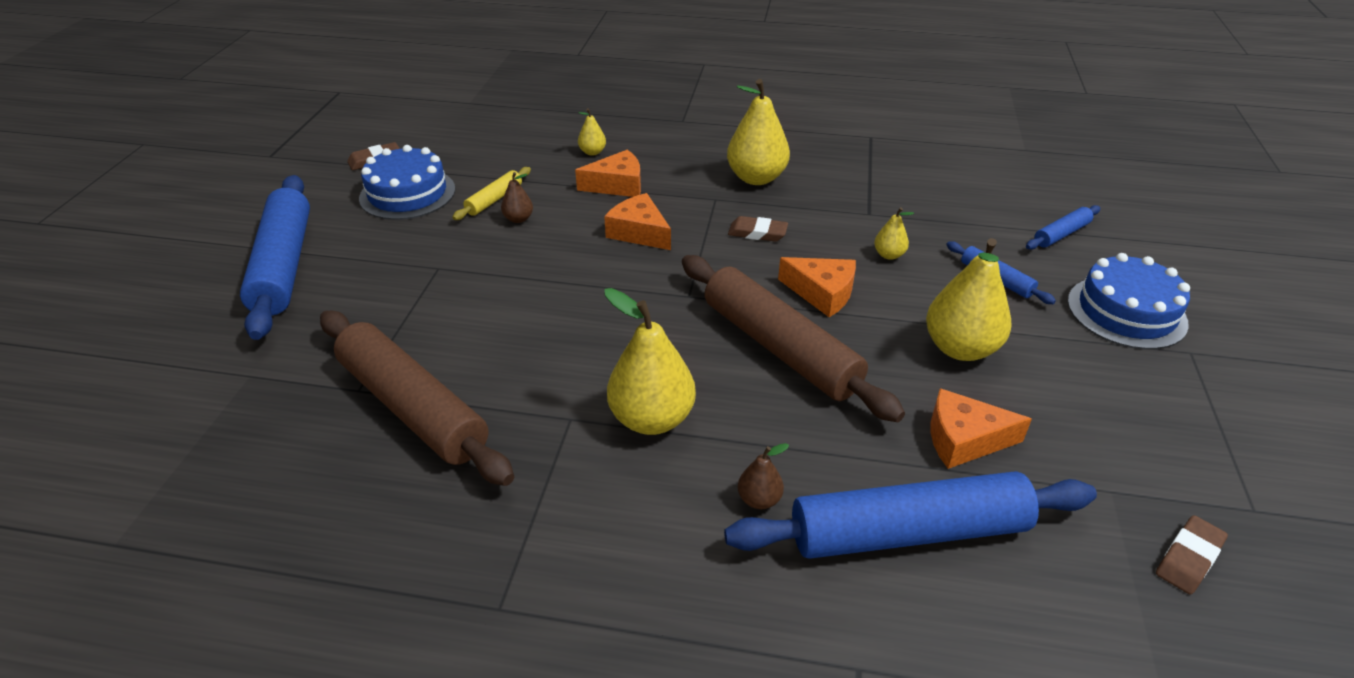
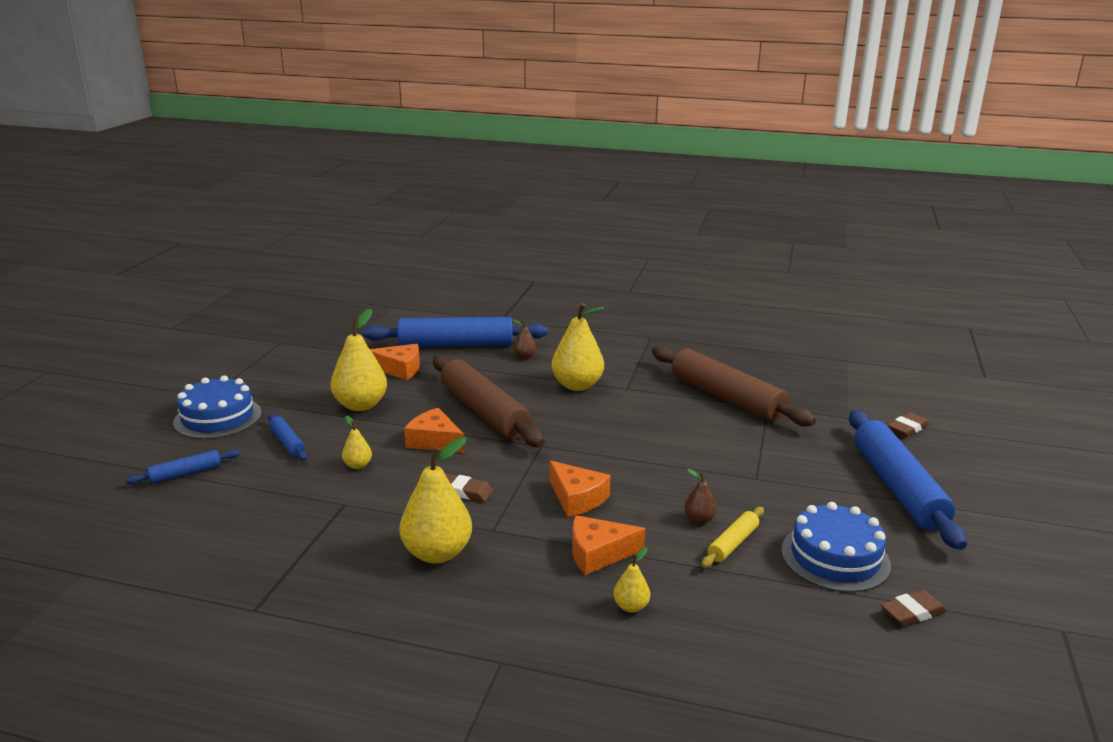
camera: 175 degrees left, 15 degrees down
(1189, 558) = (333, 333): brown eraser -> brown eraser (907, 428)

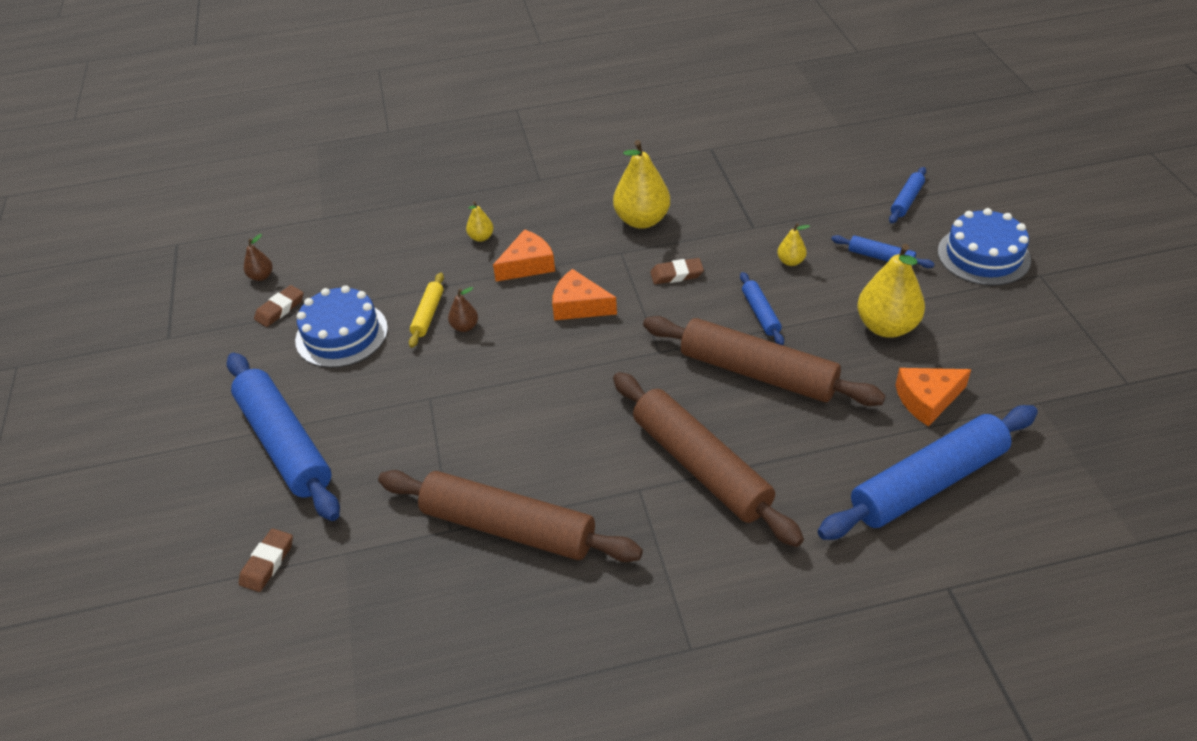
camera: 155 degrees right, 20 degrees up
(434, 441) = (760, 313): orange cheese -> blue rolling pin
(524, 356) = (817, 498): brown pear -> brown pear (261, 276)
(577, 385) = (700, 466): yellow pear -> brown rolling pin

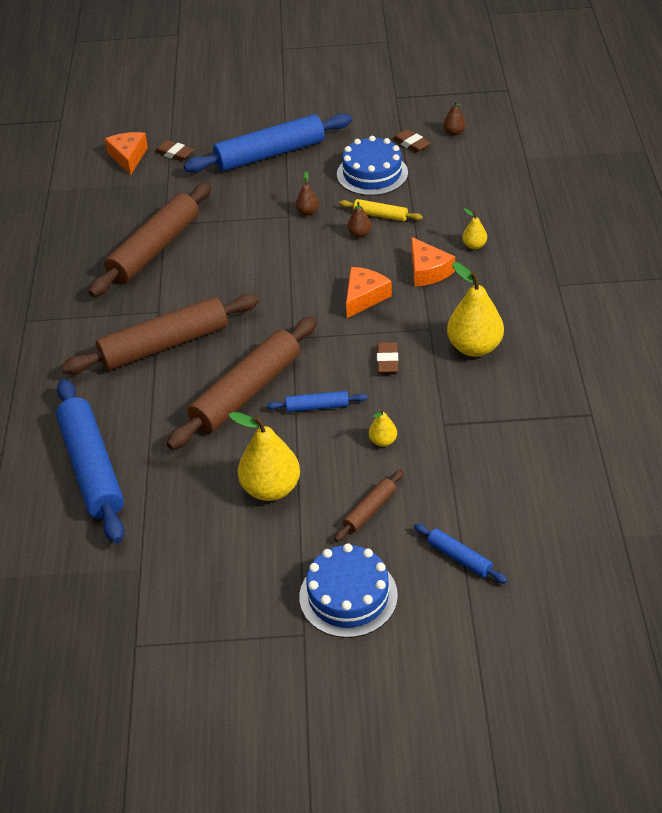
camera: 100 degrees right, 0 degrees up
(421, 380) = (307, 212): none -> brown pear
(880, 257) = (369, 510): blue rolling pin -> brown rolling pin
(927, 400) = (174, 492): orange cheese -> orange cheese (128, 157)

